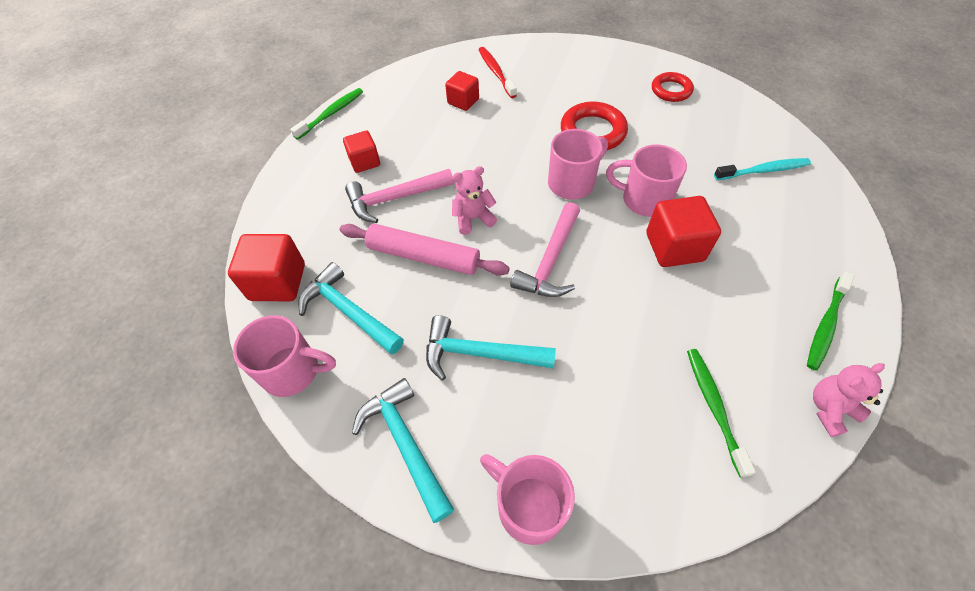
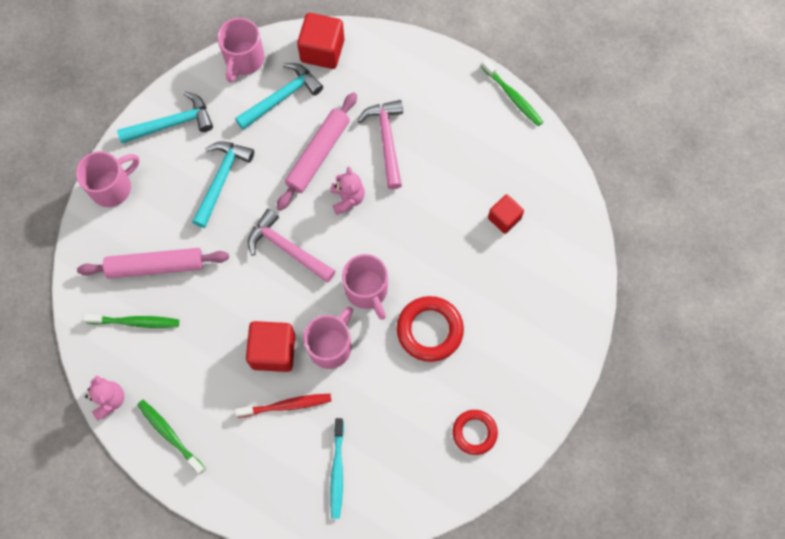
camera: 100 degrees right, 15 degrees up
(364, 162) = (438, 120): red cube -> none
(496, 72) = (545, 260): red toothbrush -> red toothbrush (286, 405)
(627, 403) = (156, 266): none -> pink rolling pin

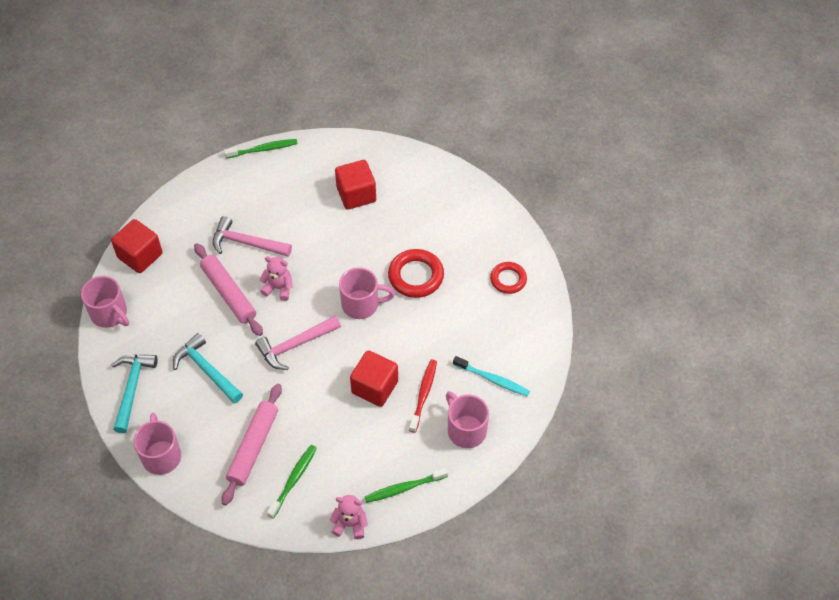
camera: 65 degrees left, 15 degrees down
(282, 97) = (162, 299): turquoise hammer -> none
(331, 345) = (392, 346): pink mug -> pink mug (465, 429)
(504, 218) = (356, 194): red cube -> red cube, size x1.58

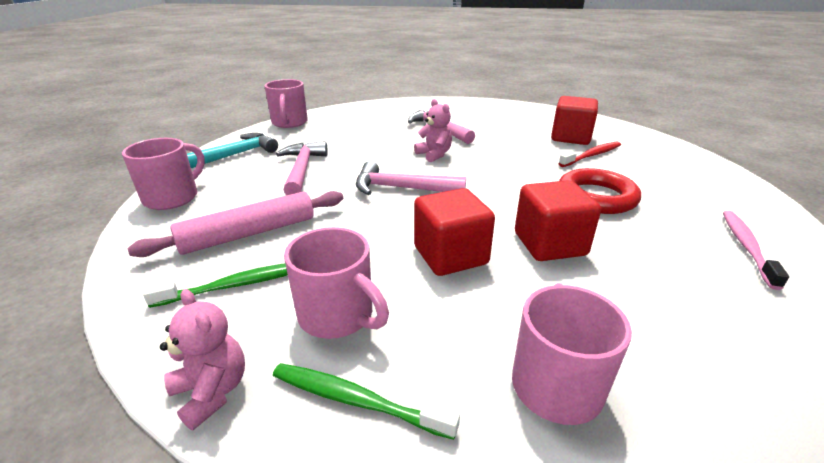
camera: 40 degrees right, 25 degrees down
(140, 256) = (353, 111): red cube -> red cube (549, 244)
(207, 370) = (302, 170): turquoise hammer -> pink hammer
(228, 293) = (387, 143): pink rolling pin -> none
(263, 149) = (508, 103): green toothbrush -> none
(362, 304) = (508, 191): pink mug -> pink mug (338, 316)
(423, 394) = (514, 297): red toothbrush -> red toothbrush (591, 155)
(492, 379) = (660, 340): turquoise toothbrush -> none
(508, 279) = (746, 247): red ring -> pink toothbrush

